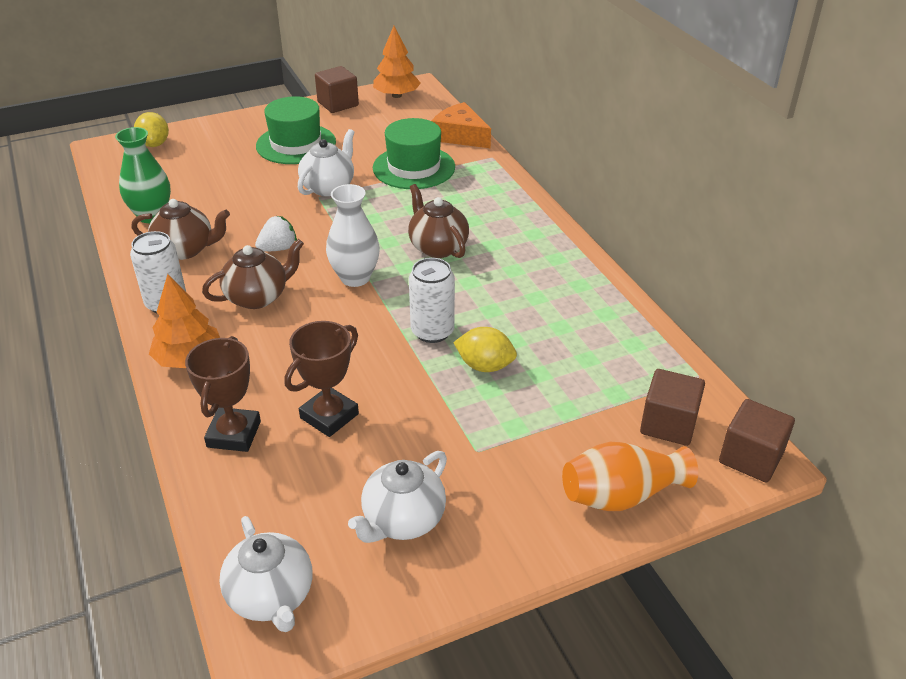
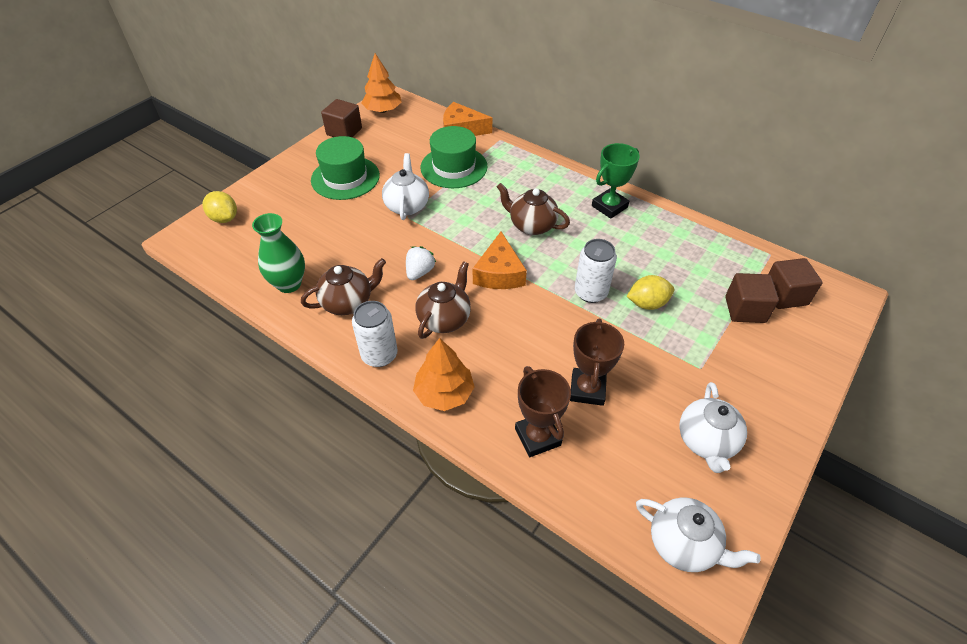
camera: 30 degrees left, 10 degrees up
(355, 278) = (499, 273): white vase -> orange cheese
(547, 259) = (609, 206): none -> green trophy
(621, 495) = (805, 356): orange vase -> none
(751, 458) = (844, 296): brown cube -> brown cube (745, 309)

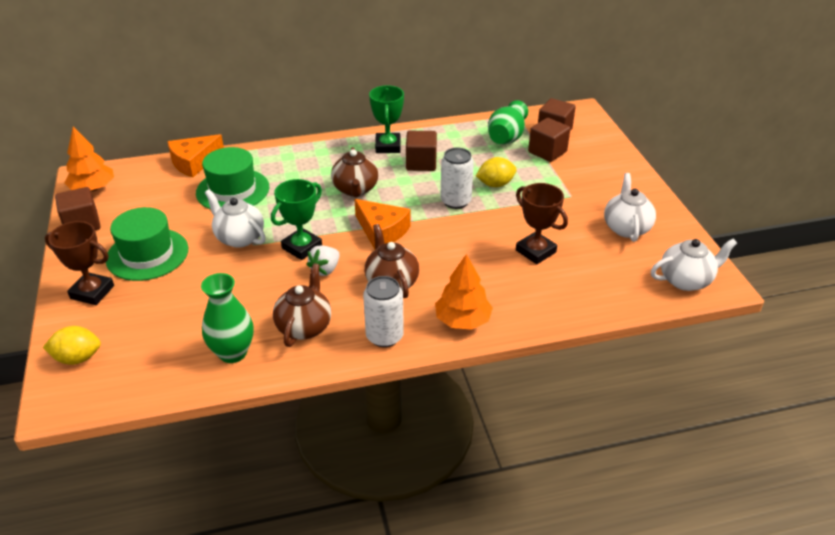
camera: 50 degrees left, 10 degrees down
(420, 272) = (325, 270): white strawberry -> white strawberry turned 120 degrees counterclockwise
(431, 243) = (302, 247): none -> green trophy
(531, 225) = (355, 189): brown teapot -> brown teapot turned 75 degrees counterclockwise
(537, 437) = (549, 295): brown trophy -> brown trophy (92, 292)
(614, 239) = (421, 163): none -> brown cube
(647, 303) = (495, 184): yellow lemon -> yellow lemon turned 45 degrees clockwise
(706, 441) = (626, 228): white teapot -> white teapot turned 135 degrees counterclockwise
(726, 268) = (506, 137): none -> green vase

